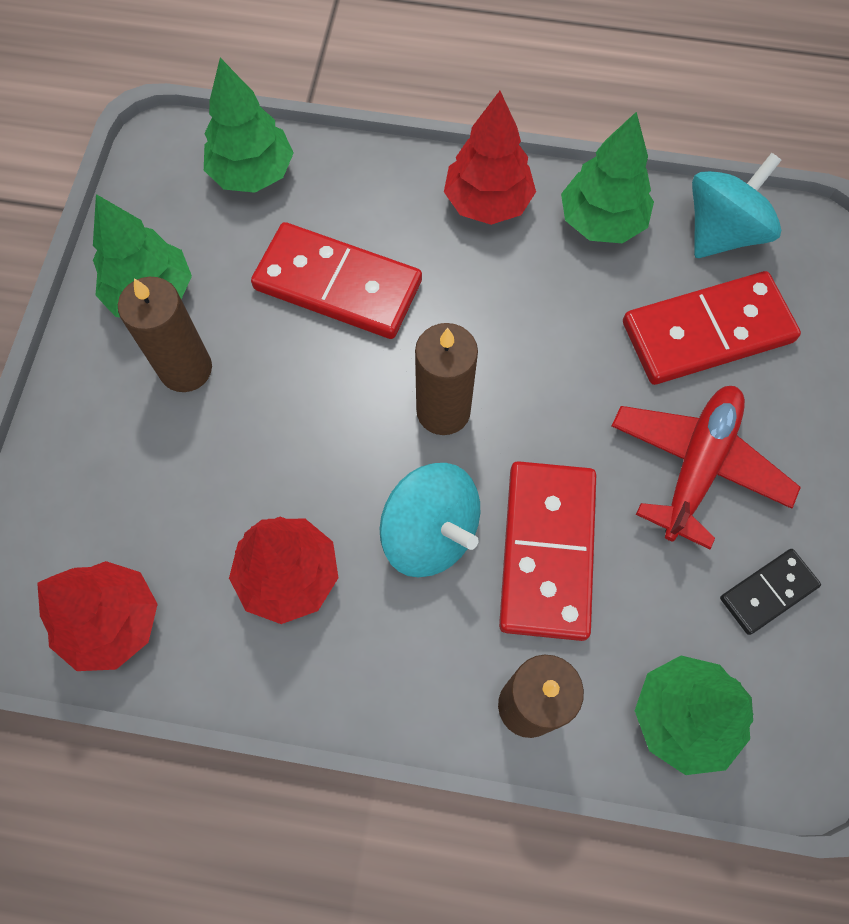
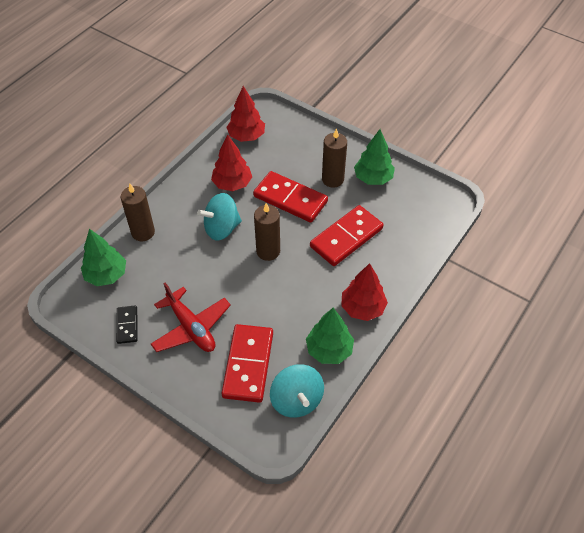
camera: 115 degrees right, 15 degrees down
(252, 173) = (420, 227): green tree -> none
(547, 551) = (191, 261): red domino -> red domino (290, 199)

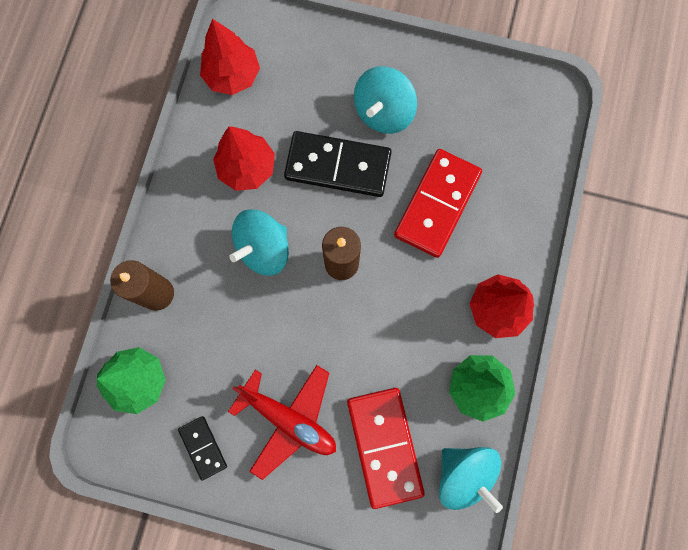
camera: 20 degrees left, 25 degrees up
(290, 199) = (338, 166): red domino -> black domino
(332, 179) = (383, 112): brown candle -> turquoise spinning top
(373, 178) = (437, 91): green tree -> none

